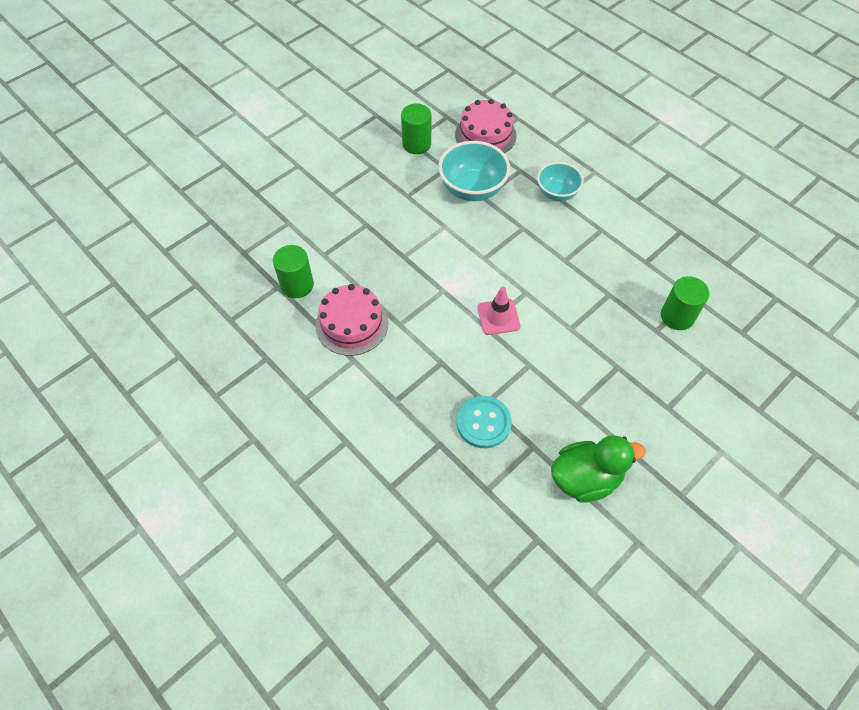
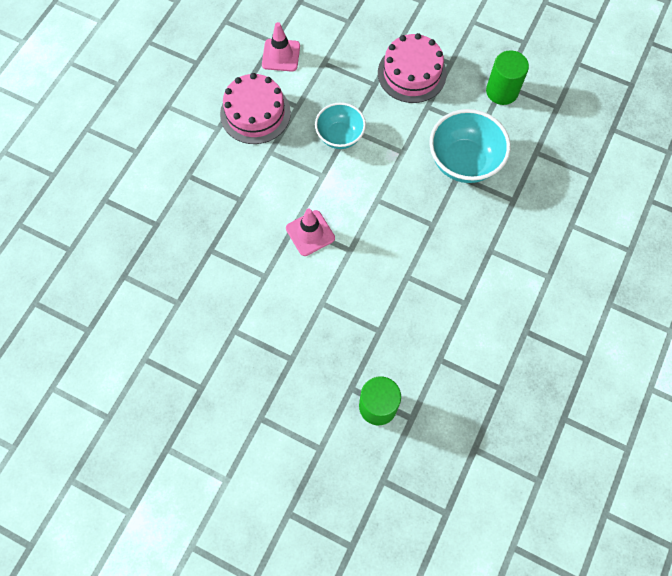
camera: 70 degrees right, 10 degrees up
(297, 285) = (281, 55): green cylinder -> pink traffic cone
(483, 423) = (189, 254): turquoise button -> none
(485, 135) = (549, 151): pink cake -> pink cake (412, 73)
(557, 193) = (497, 245): turquoise bowl -> turquoise bowl (340, 136)
(586, 478) = (159, 357): green duck -> none

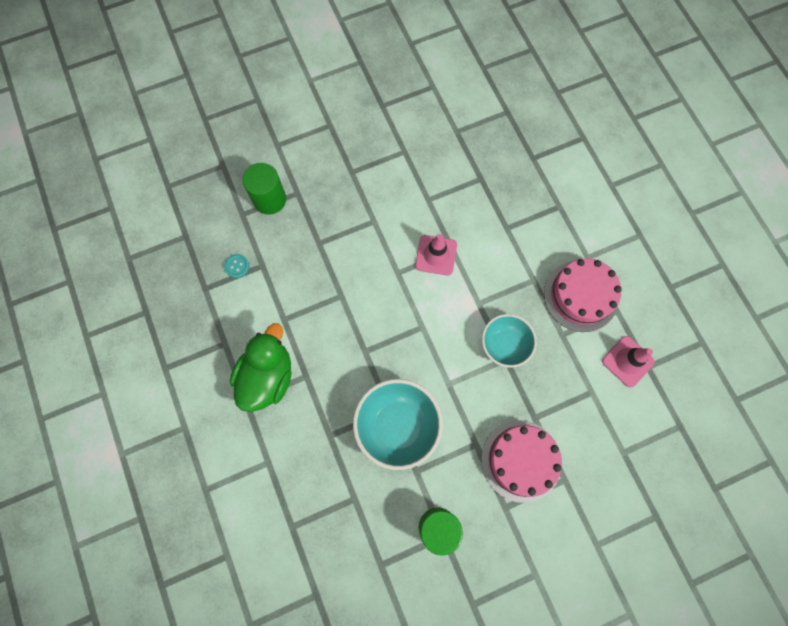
camera: 130 degrees right, 5 degrees up
(459, 379) = (237, 266): none -> turquoise button
(517, 276) = (267, 377): none -> green duck

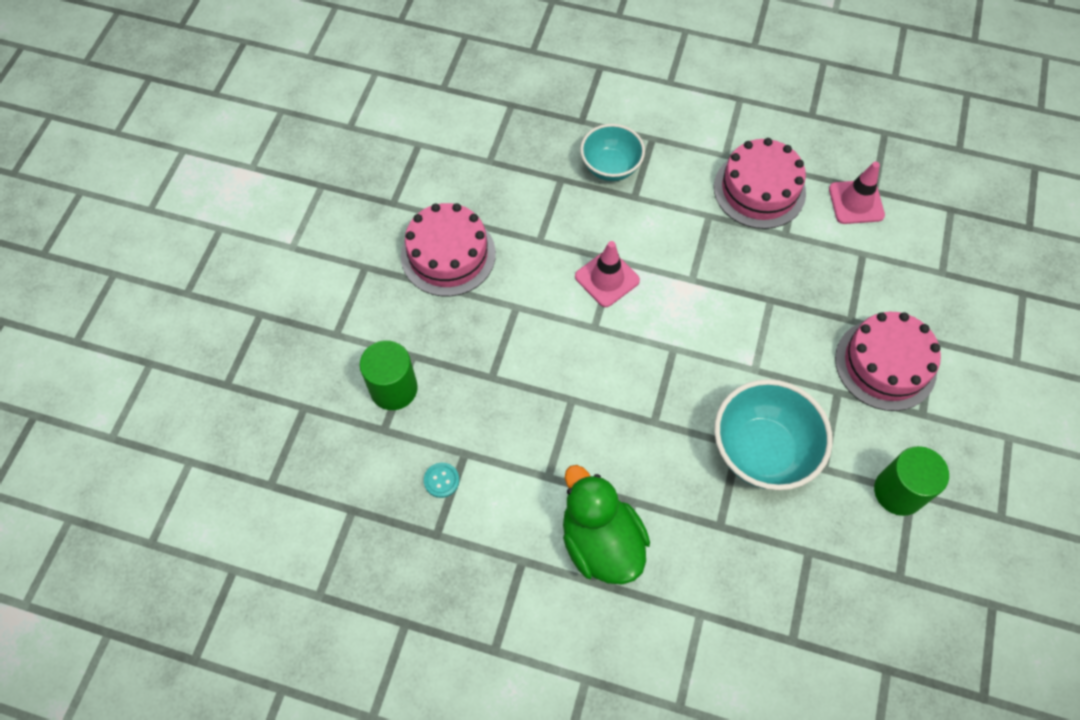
camera: 50 degrees left, 10 degrees down
(375, 160) = (448, 254): none -> pink cake
(504, 345) = (755, 290): turquoise bowl -> turquoise bowl (610, 167)

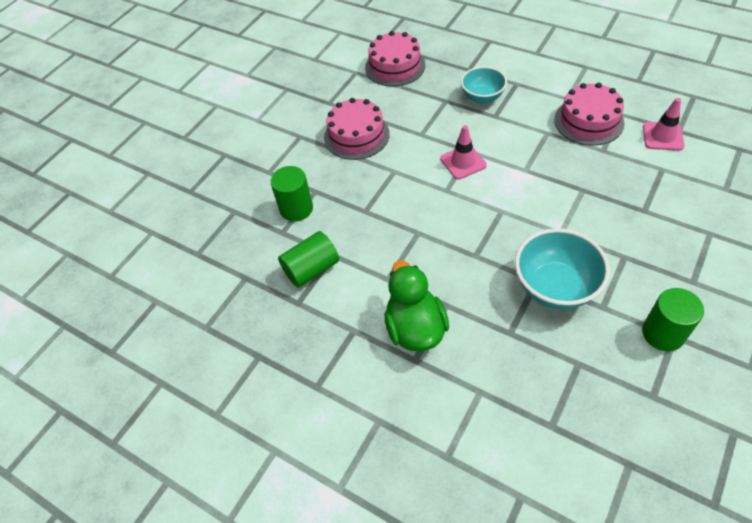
camera: 20 degrees right, 10 degrees down
(441, 480) = (311, 269): turquoise button -> green cylinder
(885, 364) = (667, 243): pink cake -> pink cake (395, 66)

